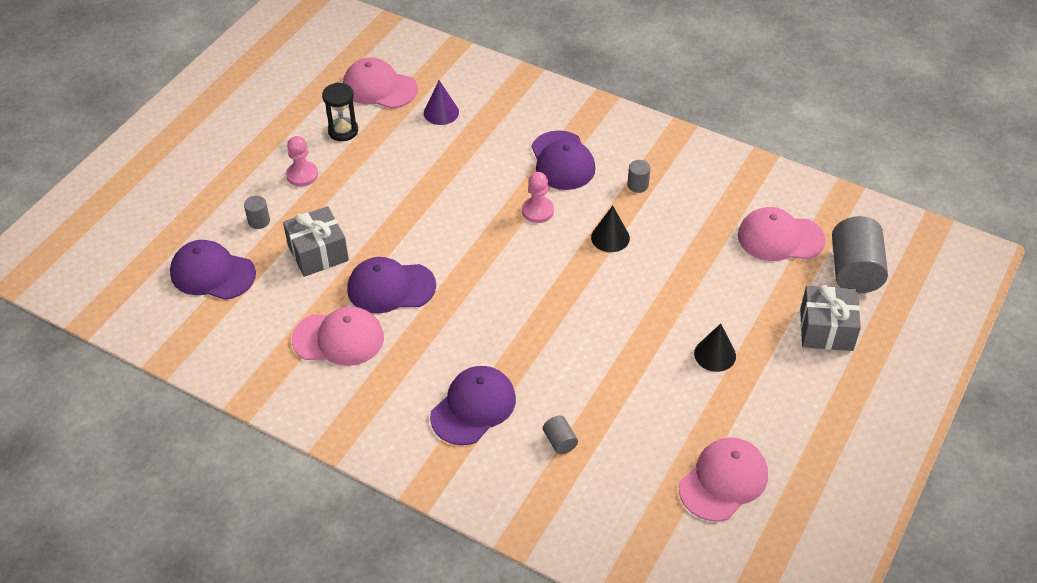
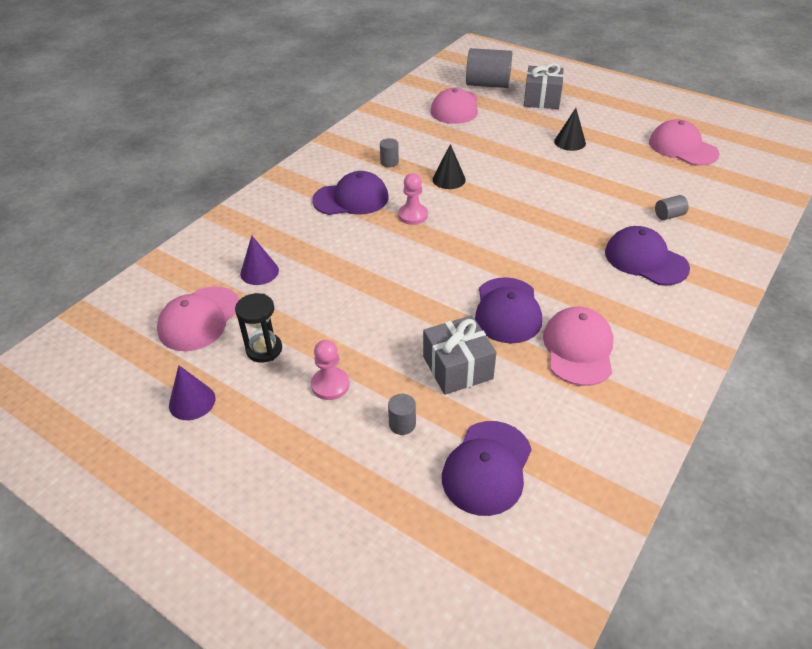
camera: 85 degrees left, 5 degrees down
(289, 101) = (192, 401): none -> purple cone

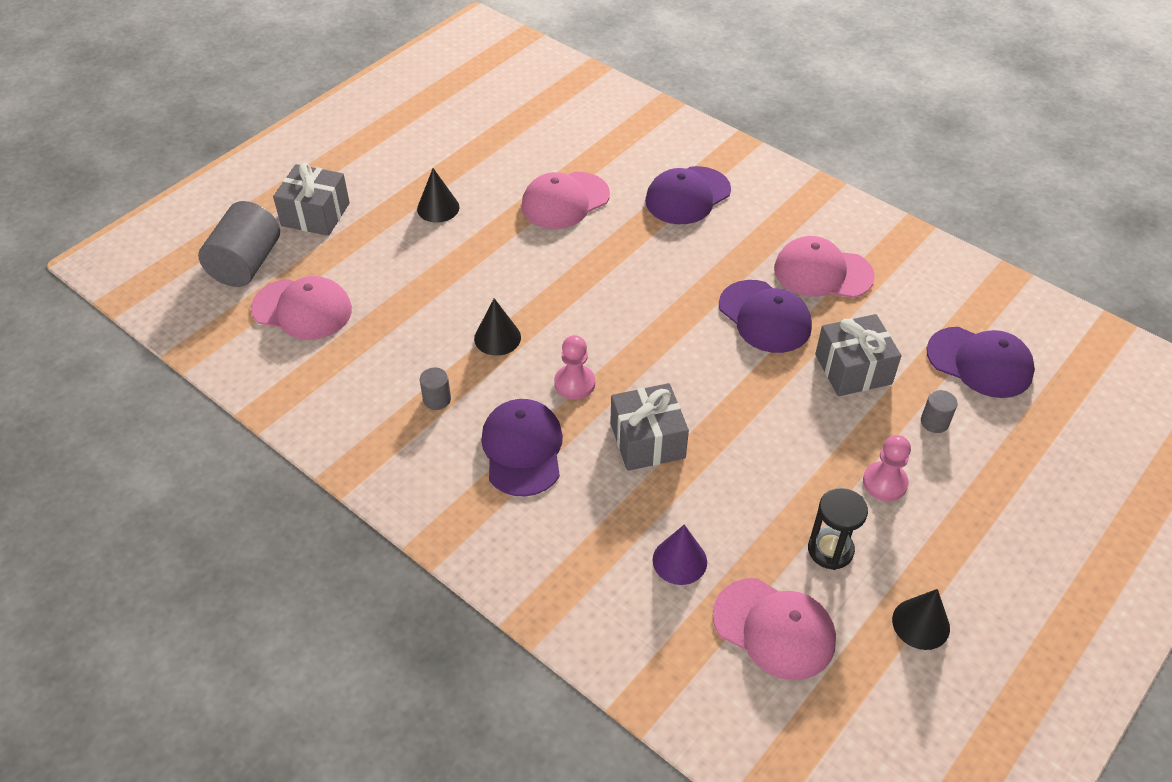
camera: 85 degrees left, 5 degrees up
(192, 401) = (921, 623): purple cone -> black cone
(363, 252) = (647, 440): none -> grey gift
(507, 310) = (765, 317): purple cap -> purple cap turned 45 degrees clockwise
(669, 215) = (612, 161): grey cylinder -> none
(682, 148) = (479, 118): pink cap -> pink cap (565, 201)

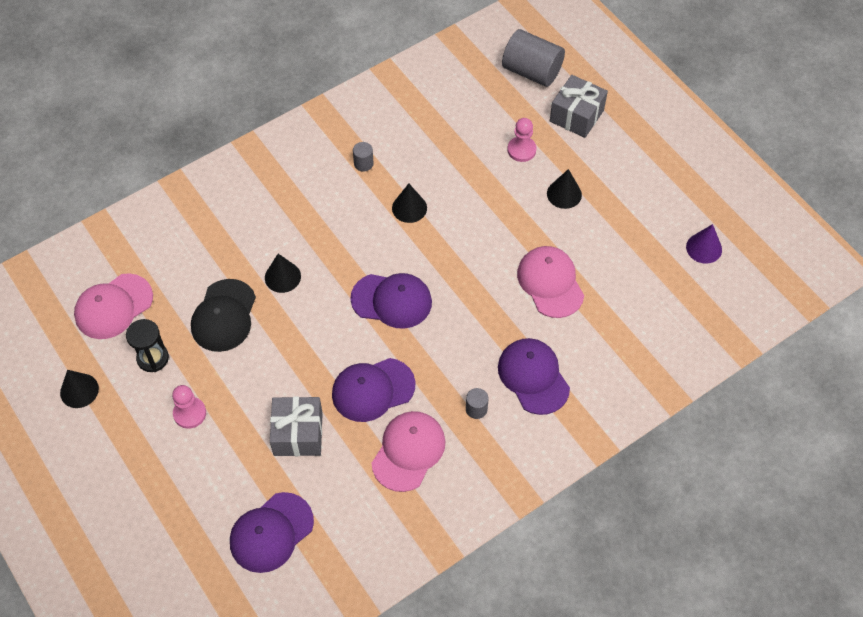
camera: 105 degrees right, 10 degrees up
(302, 309) = (474, 99): pink cap -> none
(522, 449) = (303, 203): purple cap -> purple cap (392, 300)
(574, 383) = (349, 245): pink pawn -> pink pawn (521, 150)
(647, 440) = (282, 277): grey gift -> black cone
(679, 561) = (182, 269): purple cone -> purple cone (704, 248)
(731, 488) = (224, 316): none -> black cap
(934, 422) = (227, 471): grey cylinder -> grey cylinder (476, 409)

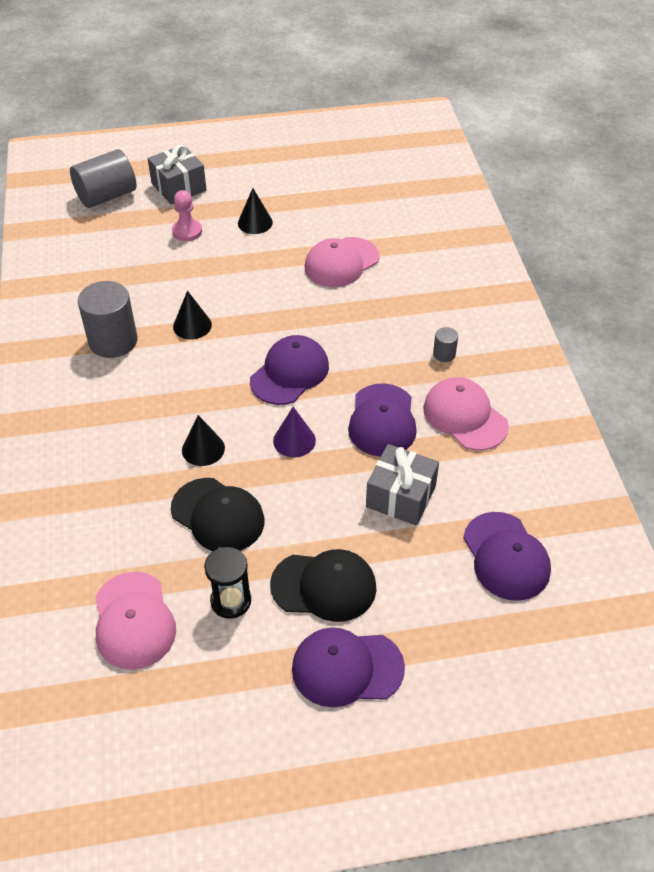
camera: 65 degrees left, 10 degrees down
(79, 390) = (229, 693): black cone -> none
(190, 413) = (324, 586): pink pawn -> black cap
(363, 163) = (113, 341): grey cylinder -> grey cylinder, size x2.19
(533, 377) = (431, 306): purple cap -> purple cap (347, 668)
(550, 283) = (341, 262): pink cap -> pink cap turned 45 degrees counterclockwise
(704, 248) = (366, 167): purple cone -> purple cone (294, 440)

